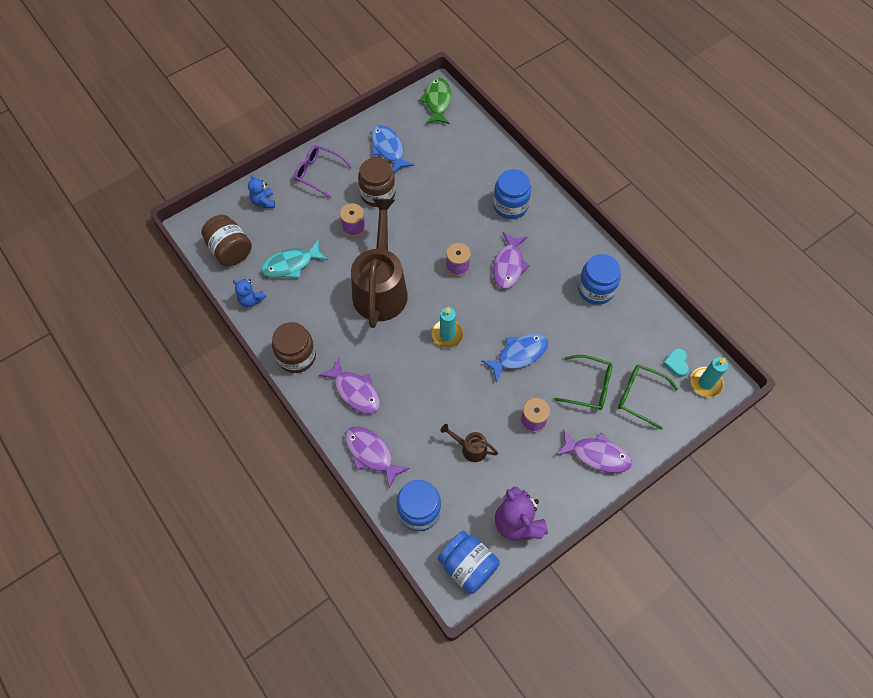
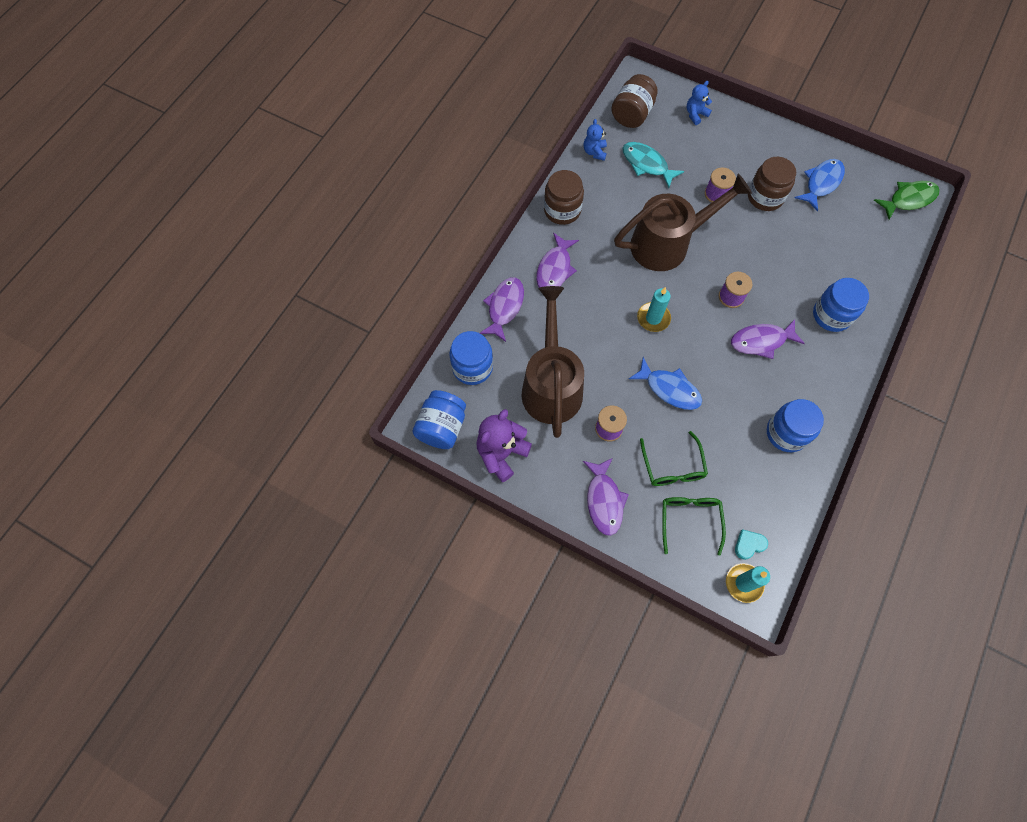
camera: 65 degrees right, 5 degrees up
(318, 173) = (754, 141): purple glasses -> none
(470, 448) = (551, 385): brown watering can -> brown watering can, size x2.42

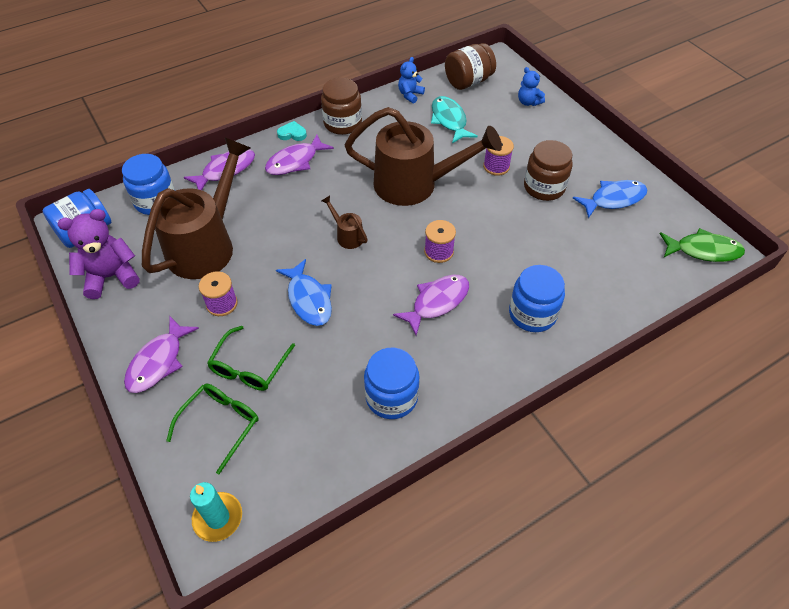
camera: 30 degrees right, 15 degrees down
(653, 318) = (347, 235): turquoise candle -> brown watering can
(695, 114) = (528, 102): blue teddy bear -> blue teddy bear turned 120 degrees counterclockwise
(749, 545) = (257, 482): turquoise heart -> turquoise heart (292, 134)
(761, 341) = (437, 302): purple fish -> purple fish turned 120 degrees clockwise

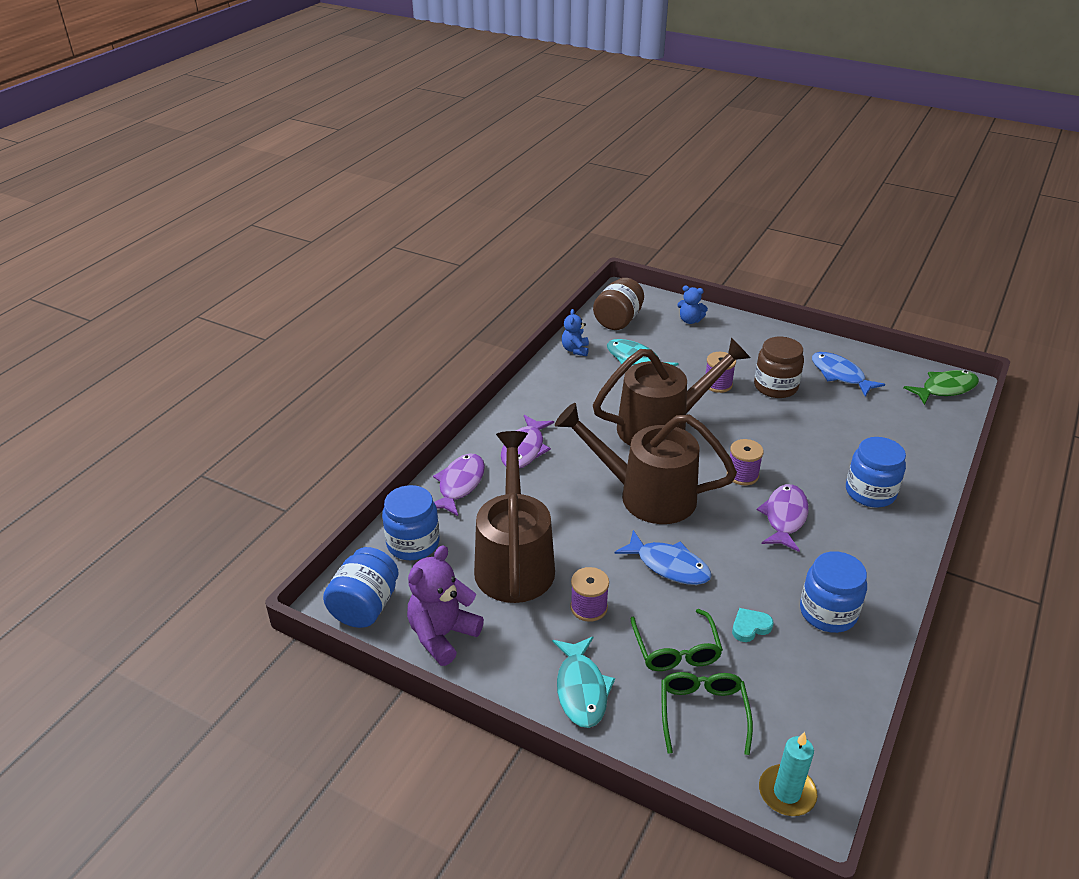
camera: 30 degrees left, 15 degrees down
(158, 362) = (581, 689): purple fish -> turquoise fish
(292, 134) = (494, 425): turquoise heart -> turquoise heart (750, 627)
(342, 123) = (536, 398): brown jar -> none
(347, 235) = (646, 495): brown watering can -> brown watering can, size x2.42
(613, 199) = (840, 375): blue fish -> blue fish turned 75 degrees counterclockwise

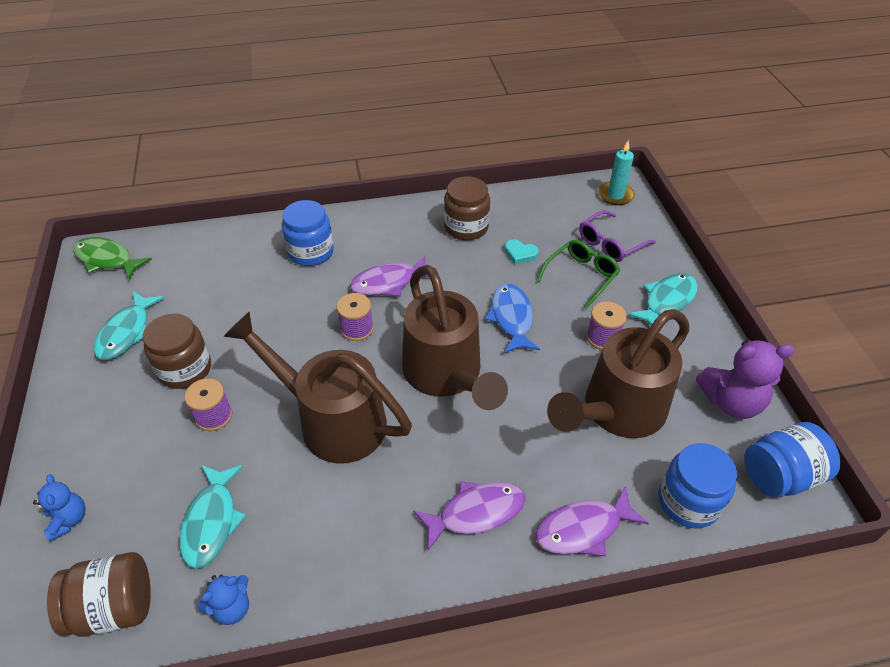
camera: 130 degrees left, 10 degrees up
(703, 713) = (610, 243): green glasses -> purple glasses
(828, 612) = (466, 227): blue jar -> brown jar
(840, 375) = (127, 332): blue fish -> turquoise fish

